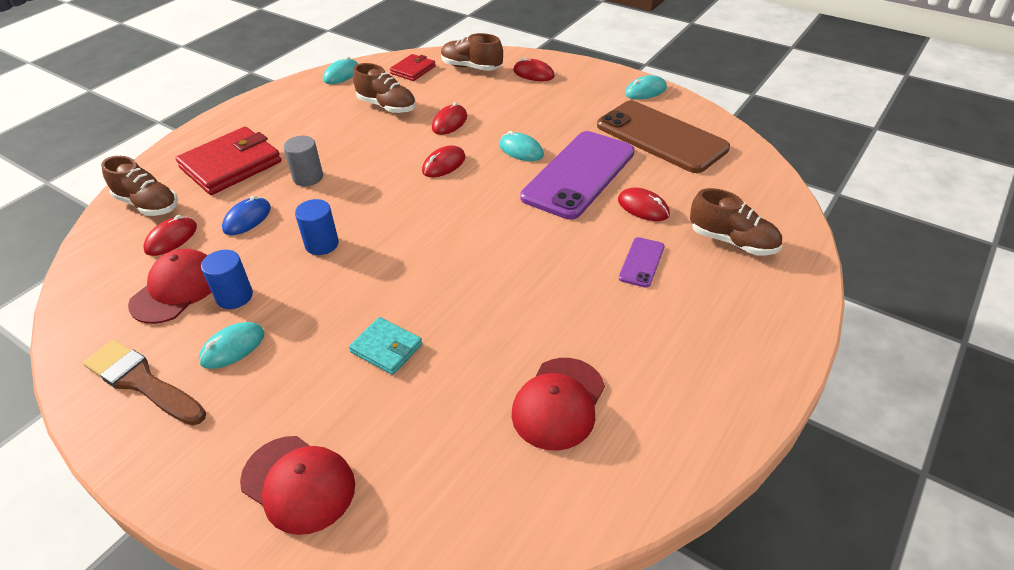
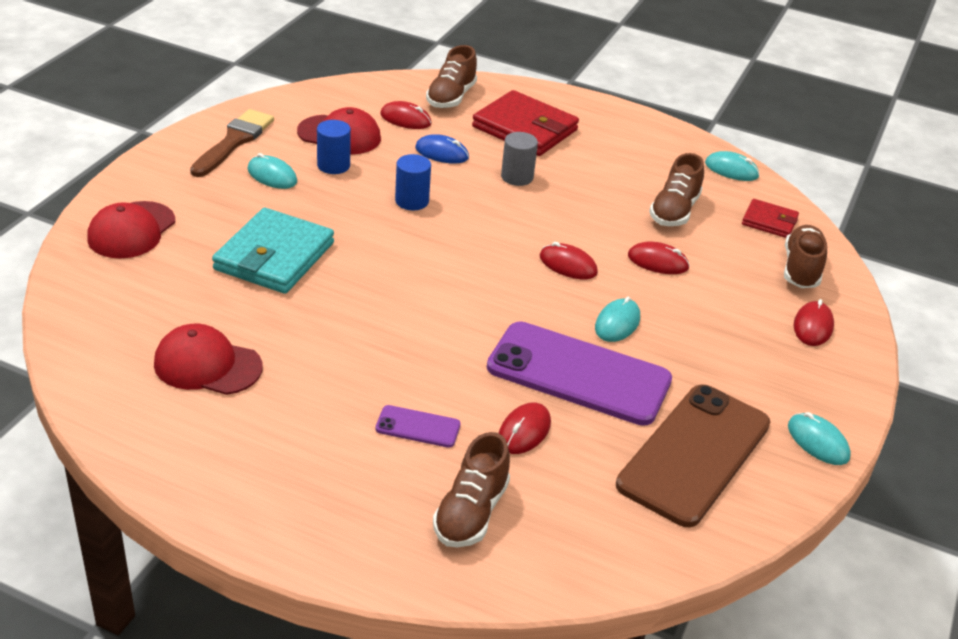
camera: 75 degrees right, 5 degrees down
(386, 348) = (274, 256): turquoise wallet -> turquoise wallet, size x1.86

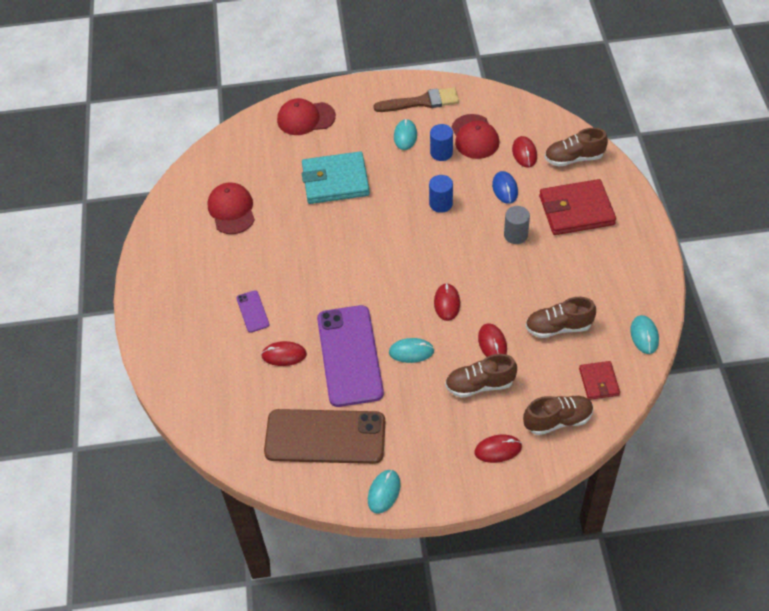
camera: 65 degrees right, 15 degrees up
(471, 512) = (209, 363): brown shoe -> brown shoe (480, 385)
(525, 129) = (576, 210): red wallet -> red wallet turned 75 degrees clockwise

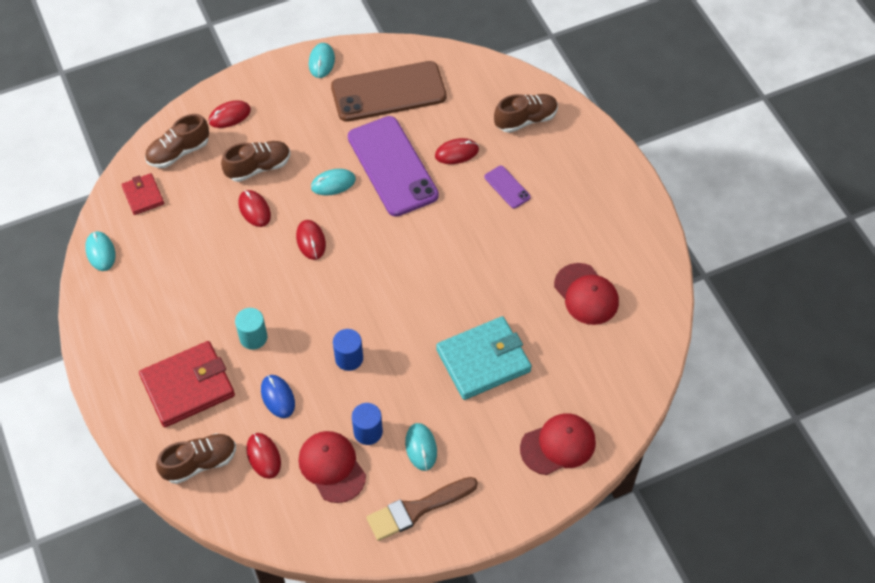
camera: 160 degrees right, 5 degrees up
(515, 235) = (253, 337): grey cylinder -> turquoise cylinder
(558, 327) = (190, 241): brown shoe -> brown shoe (525, 120)

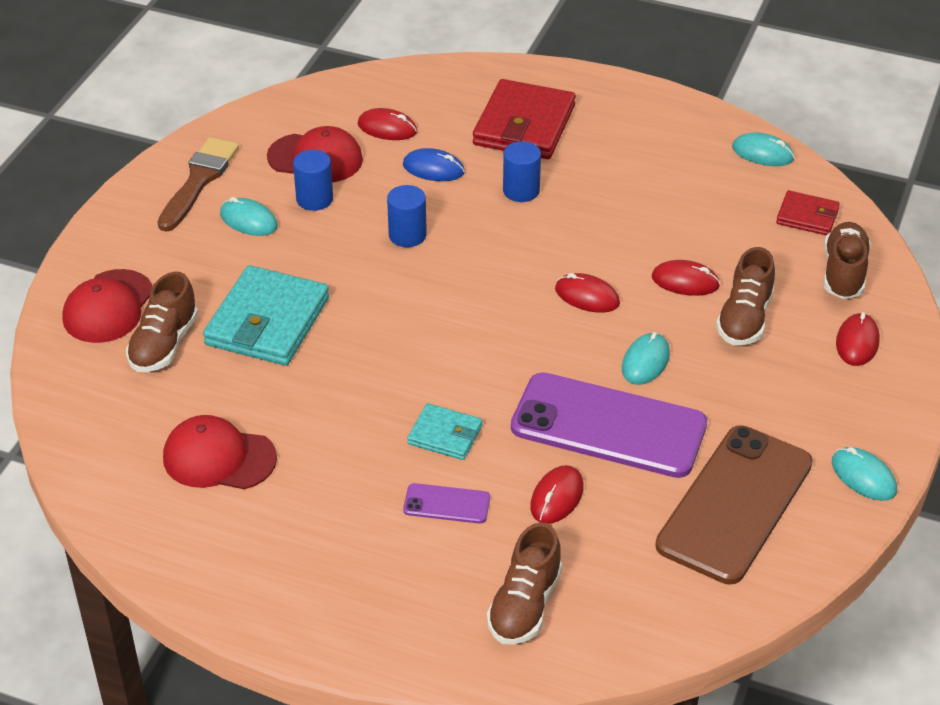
camera: 135 degrees right, 15 degrees down
(200, 463) = (435, 92): brown shoe -> brown shoe (164, 344)
(253, 337) = (521, 191): turquoise cylinder -> blue cylinder
(469, 221) = (445, 435): none -> turquoise wallet

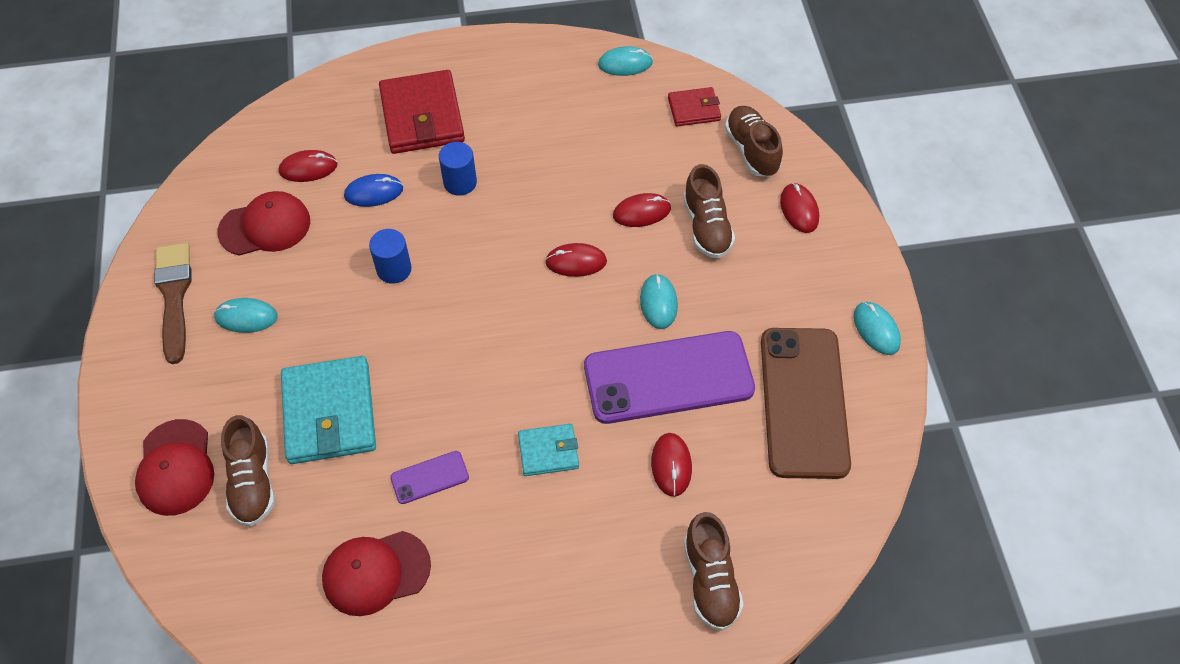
camera: 30 degrees left, 15 degrees up
(314, 199) = (291, 269): blue cylinder -> none
(446, 504) = (591, 517): purple phone -> purple phone (429, 477)
(863, 476) = (876, 329): turquoise mouse -> turquoise mouse turned 45 degrees clockwise

